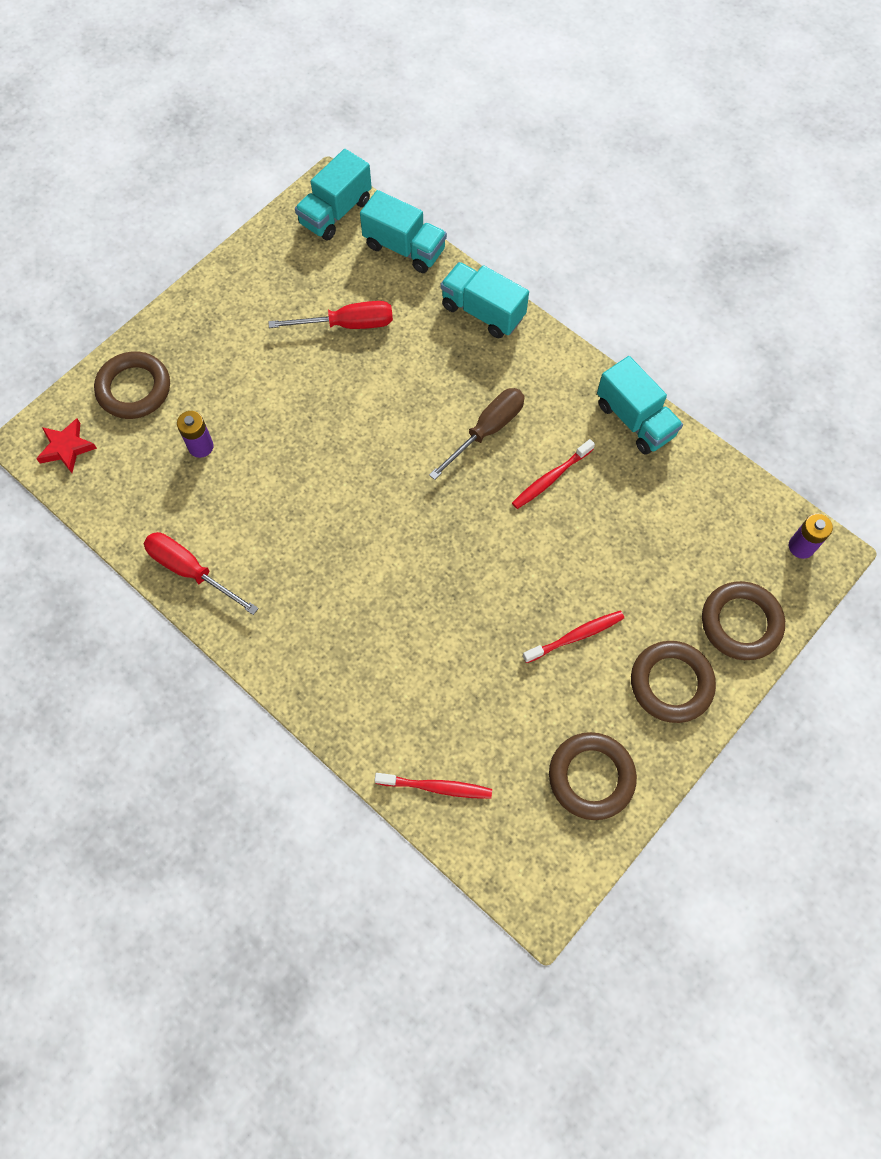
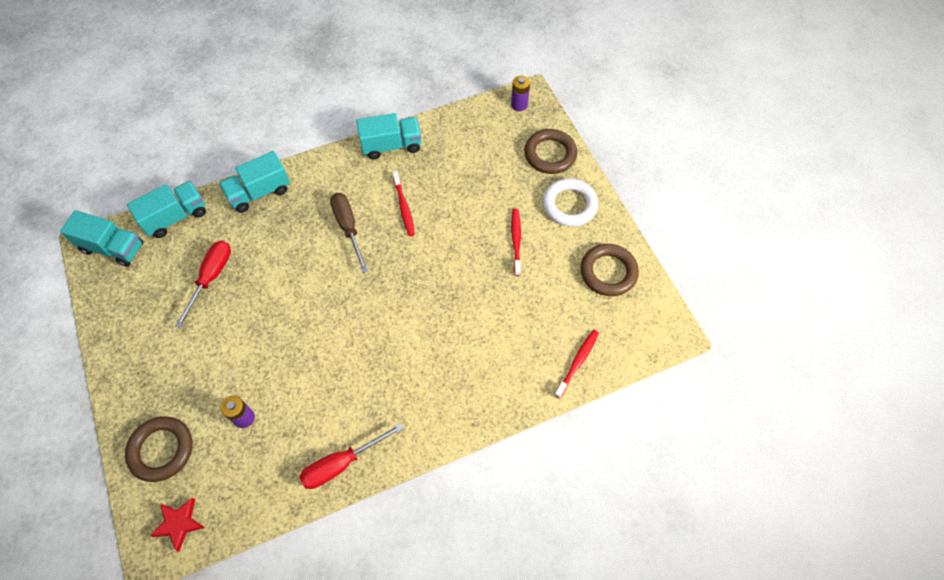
camera: 65 degrees left, 5 degrees down
(335, 212) = (113, 248): turquoise truck -> turquoise truck turned 45 degrees counterclockwise
(671, 683) = (570, 205): brown ring -> white ring

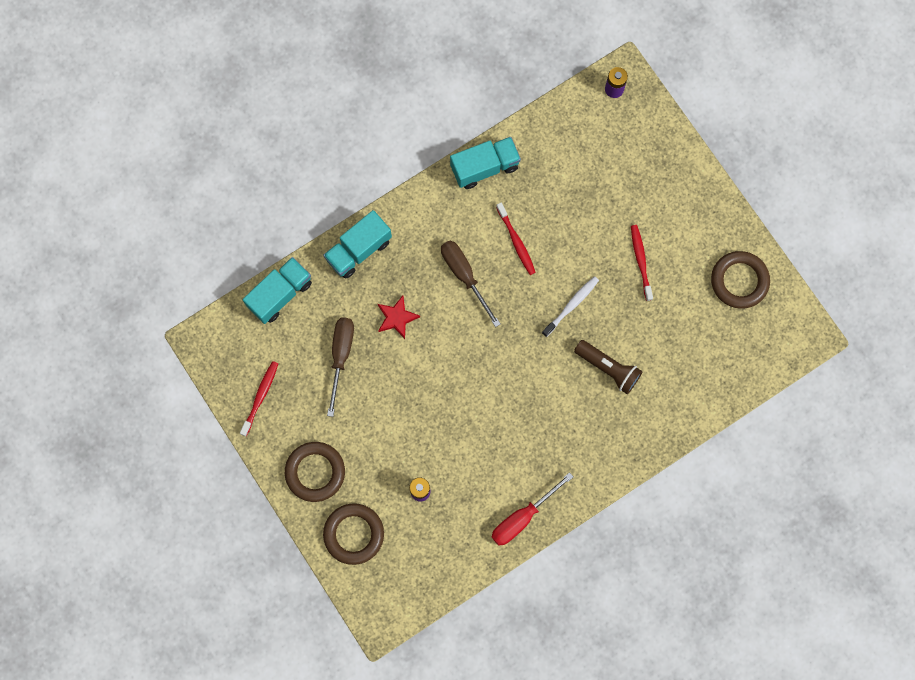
camera: 10 degrees left, 15 degrees up
(113, 248) = (227, 340): turquoise truck -> none
(179, 523) = (393, 595): red star -> red star (397, 318)
(211, 278) = (341, 356): red screwdriver -> brown screwdriver
(442, 268) = (571, 305): none -> white toothbrush
(465, 330) = (608, 368): none -> brown flashlight
(550, 154) = (659, 149): brown ring -> brown ring (315, 472)
(570, 205) = (689, 209): white ring -> none
(577, 362) = (722, 382): red toothbrush -> red toothbrush (260, 397)

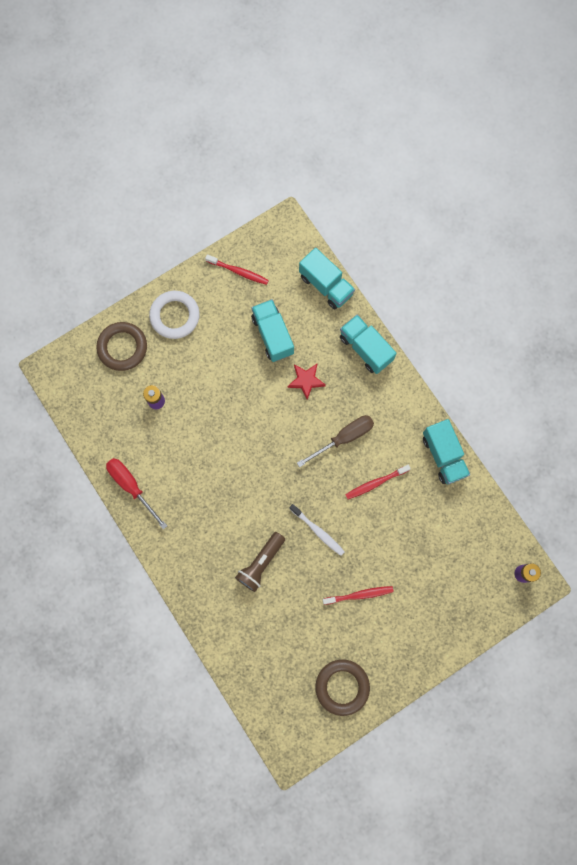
camera: 90 degrees right, 0 degrees up
(315, 472) = (175, 316): brown ring -> white ring
(341, 356) = (272, 335): brown screwdriver -> turquoise truck

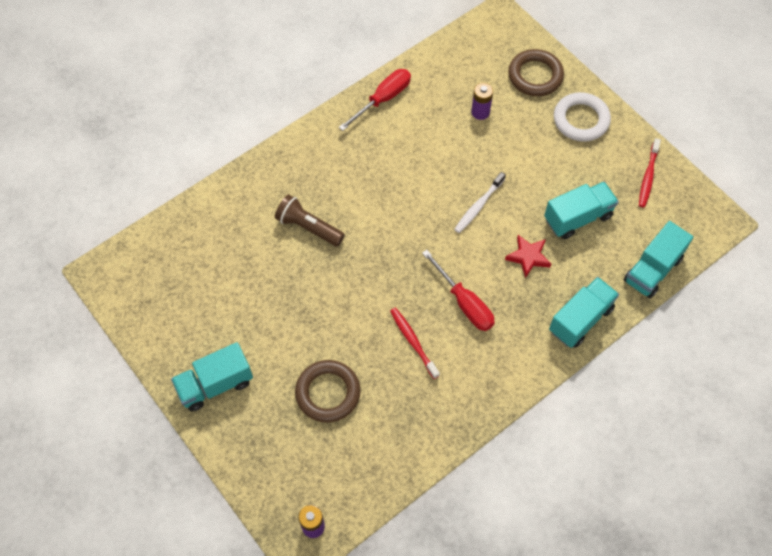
camera: 85 degrees right, 15 degrees down
(318, 531) = (349, 283): white toothbrush -> white toothbrush (478, 206)
(342, 687) = (172, 321): brown ring -> brown ring (328, 393)
(343, 438) = (464, 302): brown screwdriver -> red screwdriver
(359, 595) = (277, 332): red toothbrush -> none
(443, 455) = (457, 419): turquoise truck -> turquoise truck (215, 385)

